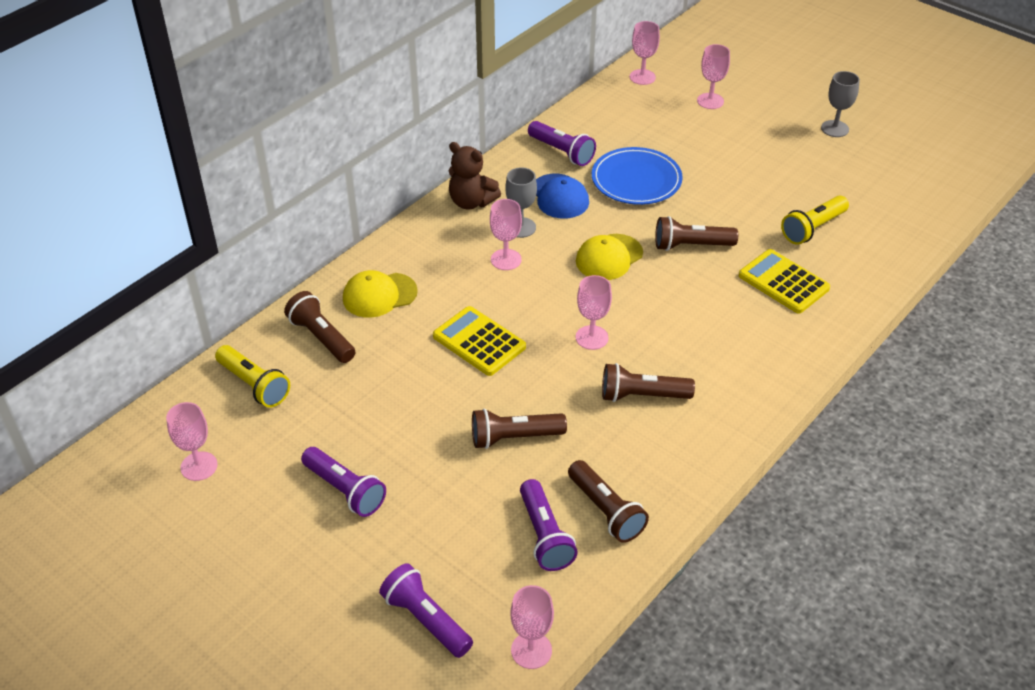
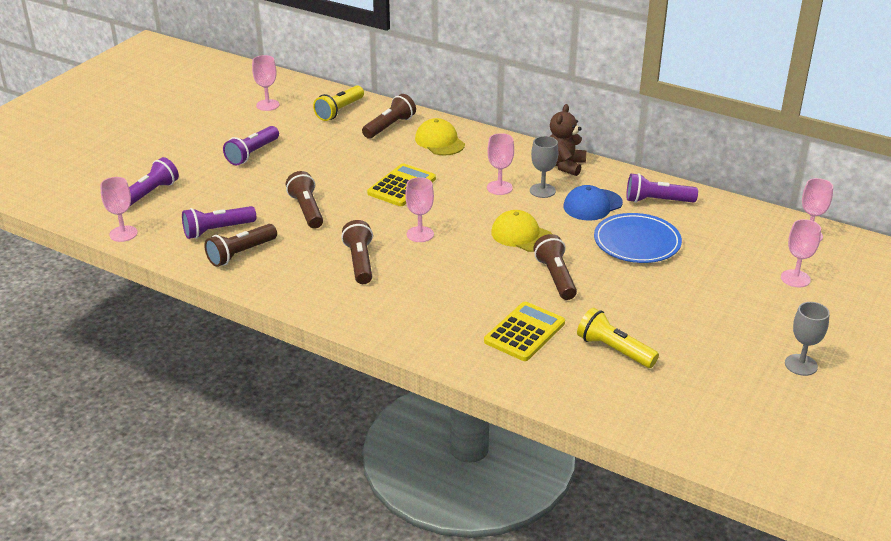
camera: 80 degrees right, 10 degrees down
(562, 152) = (657, 201): purple flashlight -> purple flashlight turned 60 degrees clockwise

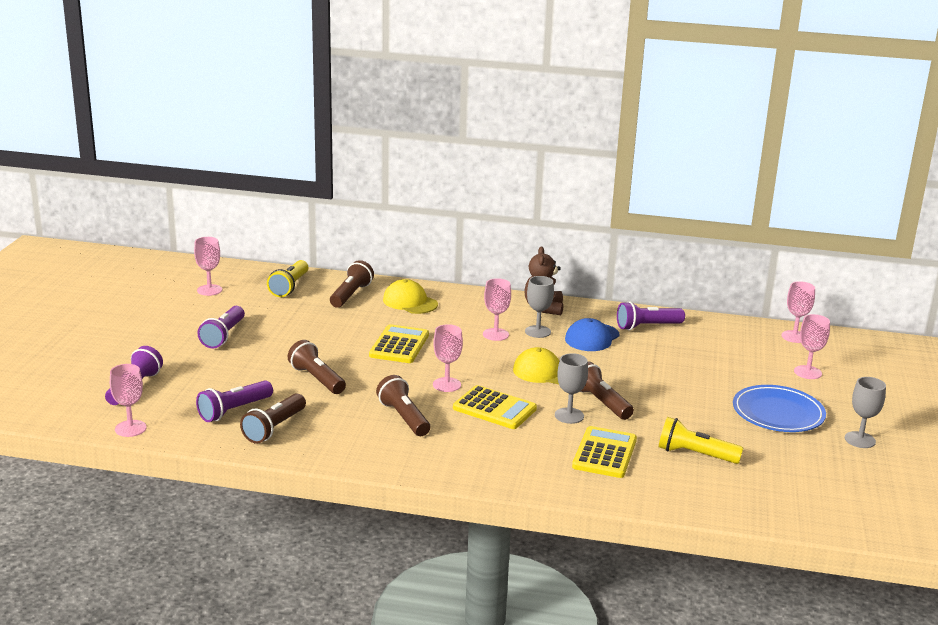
camera: 20 degrees left, 10 degrees down
(449, 267) = (494, 408): none -> yellow calculator
(515, 286) = (569, 416): none -> grey goblet
(637, 242) = (653, 363): blue plate -> blue plate (778, 413)

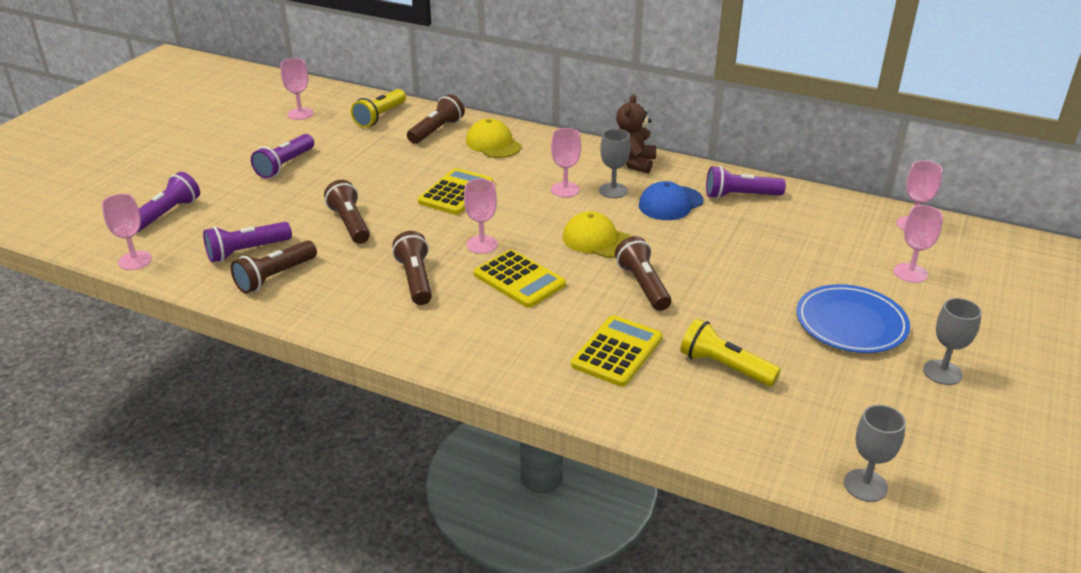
camera: 15 degrees right, 10 degrees up
(569, 416) = (599, 298): grey goblet -> grey goblet (865, 485)

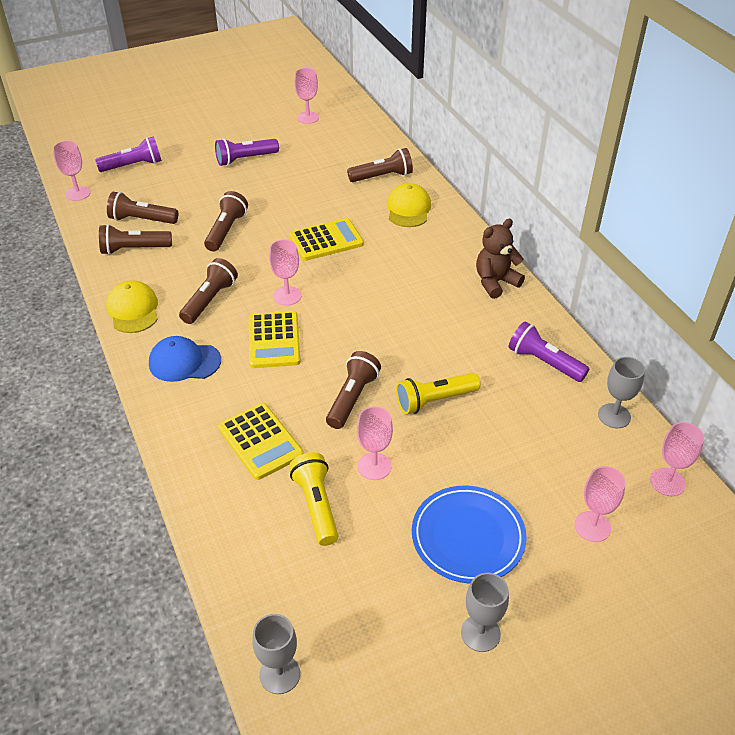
camera: 40 degrees right, 10 degrees up
(246, 251) = (142, 220): purple flashlight -> brown flashlight
(380, 117) = (358, 145): yellow flashlight -> yellow flashlight (434, 401)
(565, 190) = (408, 279): pink goblet -> pink goblet (374, 466)
(597, 240) = (372, 338): yellow cap -> yellow cap (133, 310)
(613, 190) = (444, 300): grey goblet -> grey goblet (614, 416)
(617, 351) = (260, 441): yellow calculator -> yellow calculator turned 75 degrees clockwise
(670, 203) = (474, 337): blue cap -> blue cap (184, 362)

